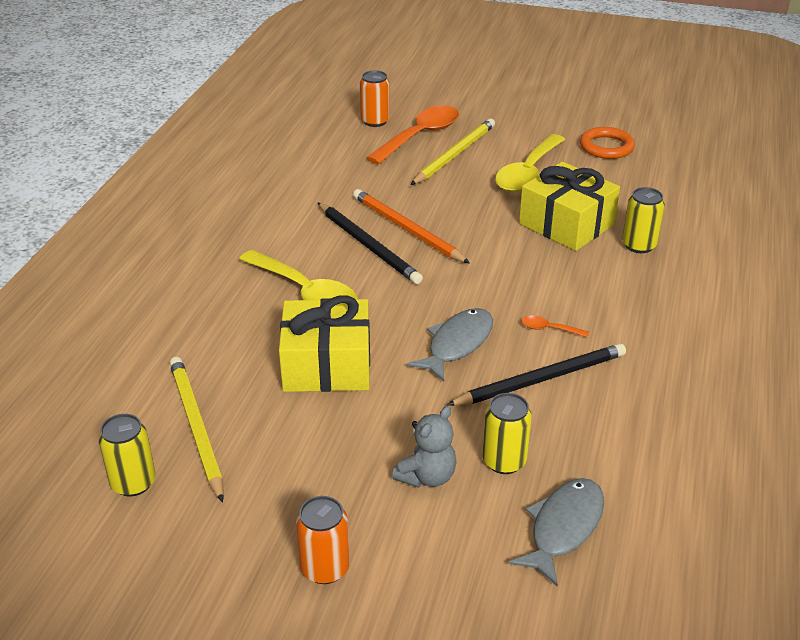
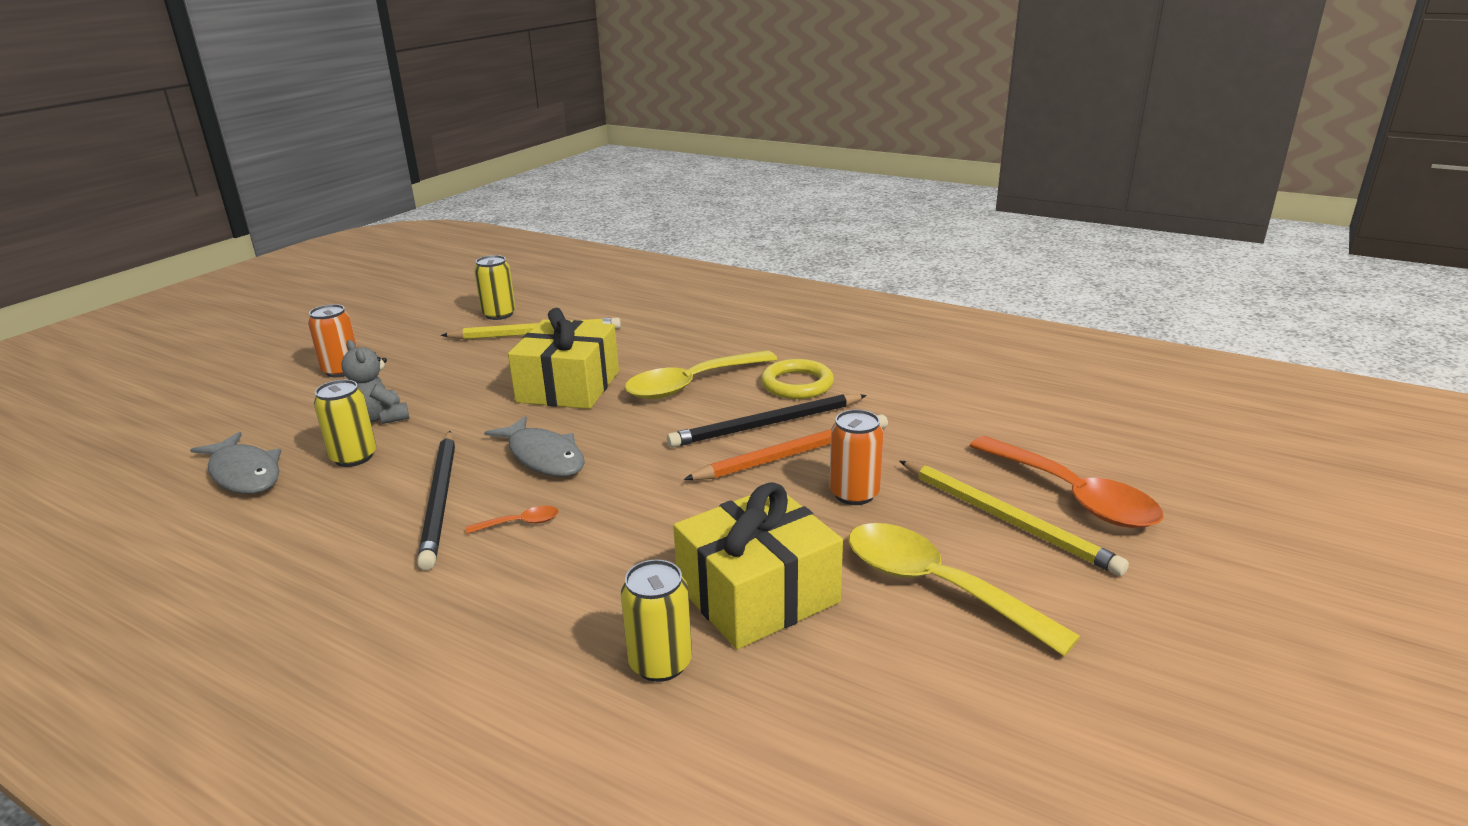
camera: 105 degrees right, 10 degrees down
(294, 240) = (797, 384): none -> yellow ring
(375, 121) = (1120, 461): orange can -> orange can (854, 494)
(549, 329) = (520, 523): orange spoon -> orange spoon turned 45 degrees clockwise
(606, 147) = (1046, 724): orange ring -> none

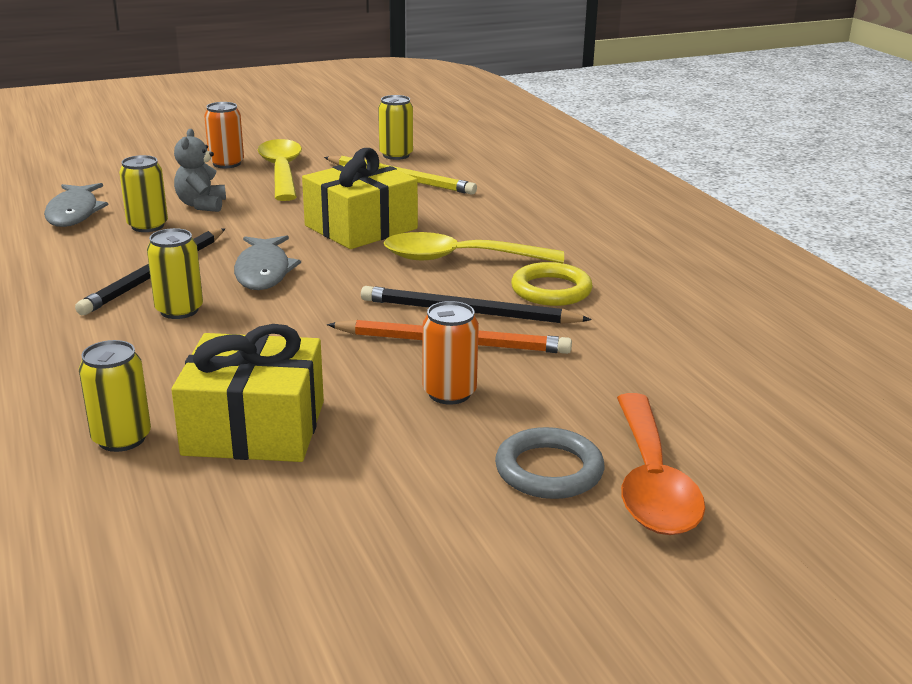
camera: 35 degrees right, 0 degrees up
(520, 523) = (179, 310): orange spoon -> yellow can
(936, 586) = (395, 489): yellow spoon -> yellow spoon (281, 171)
(1005, 519) = (549, 470): yellow pencil -> grey ring

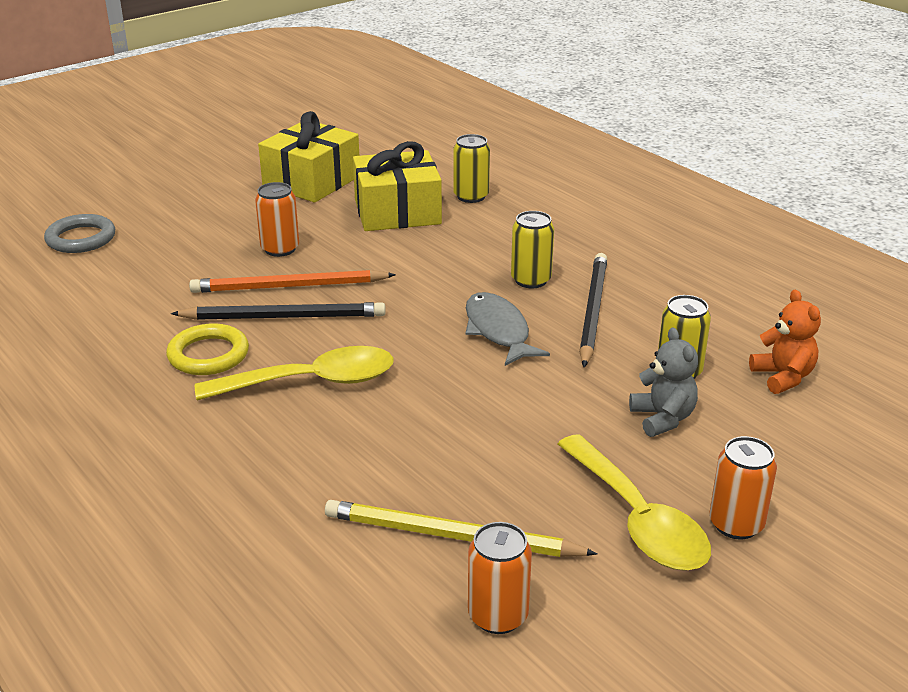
camera: 165 degrees right, 5 degrees up
(74, 213) = (783, 377): grey fish -> orange teddy bear
(361, 227) = (445, 413): yellow gift -> yellow gift (312, 181)
(396, 155) = (498, 616): yellow can -> orange can
(549, 470) = (206, 216): grey ring -> grey ring (81, 238)
(651, 482) = (143, 218): orange spoon -> none

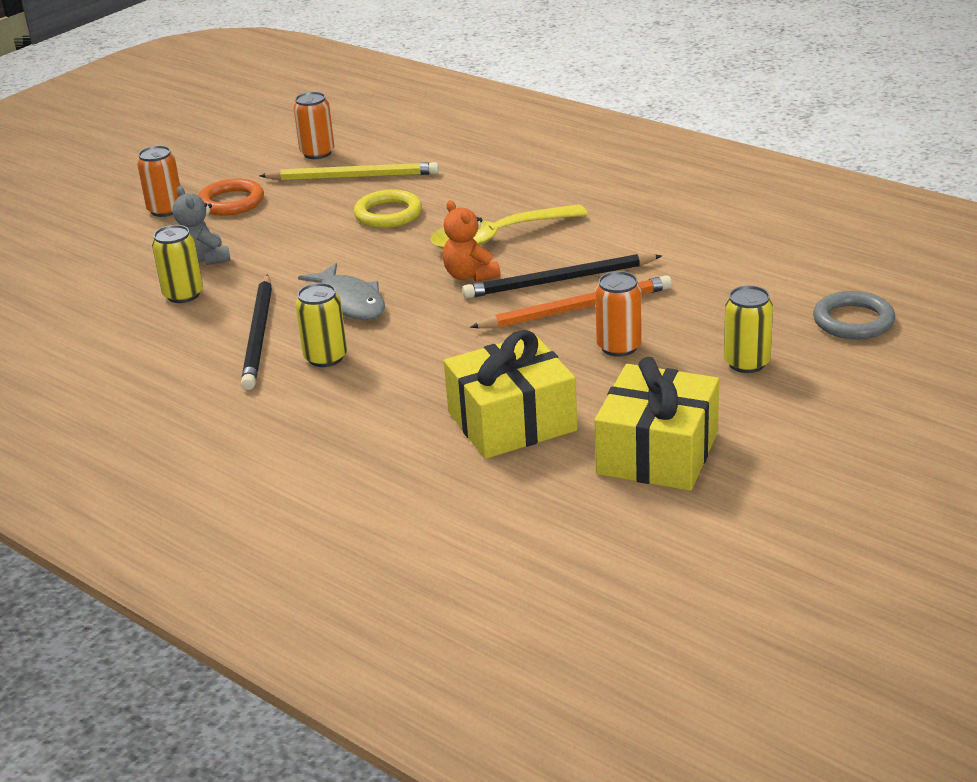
camera: 170 degrees right, 0 degrees up
(208, 355) = (600, 241): yellow ring -> yellow ring (388, 214)
(471, 196) = (424, 464): yellow can -> yellow can (746, 363)
(638, 519) = (231, 202): yellow spoon -> orange ring
(783, 377) = (91, 305): orange teddy bear -> orange teddy bear (470, 275)

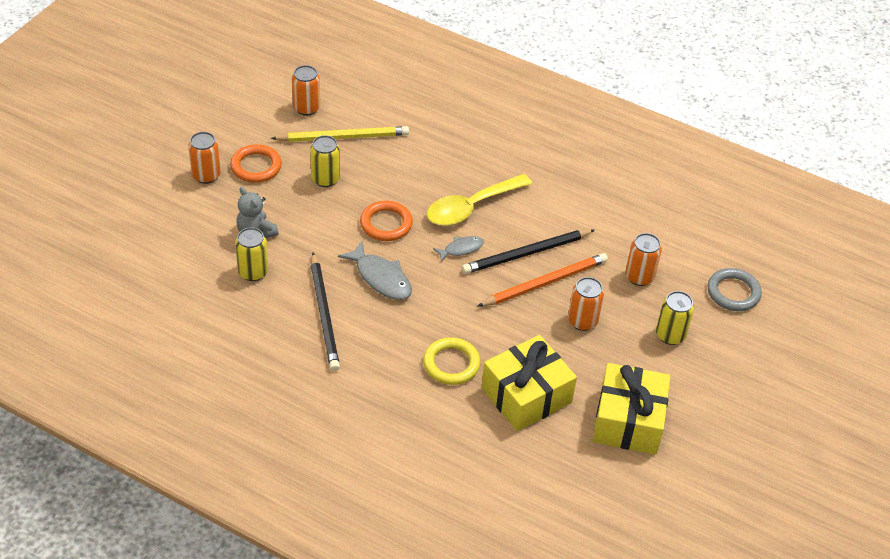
camera: 15 degrees left, 15 degrees up
(325, 357) = (380, 336): yellow can -> yellow can (325, 179)
(377, 252) = (386, 224): none -> orange ring
(388, 214) = (382, 181): yellow ring -> yellow ring (451, 364)
(470, 275) = (461, 249): orange teddy bear -> grey fish
(715, 304) = (639, 277): none -> orange can

